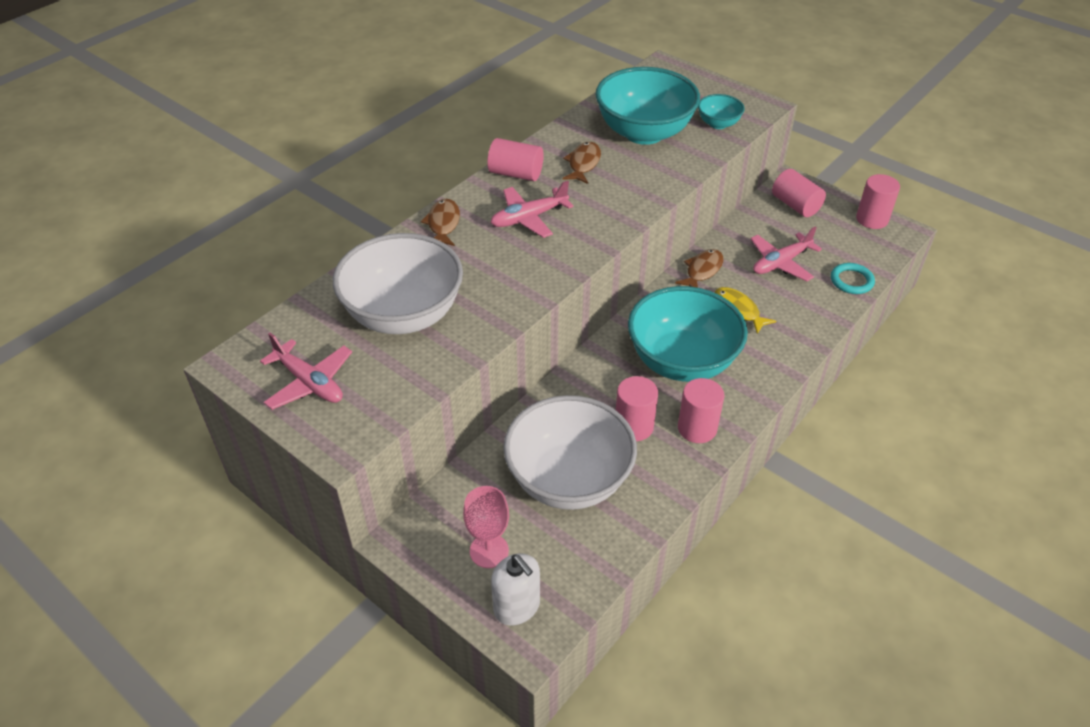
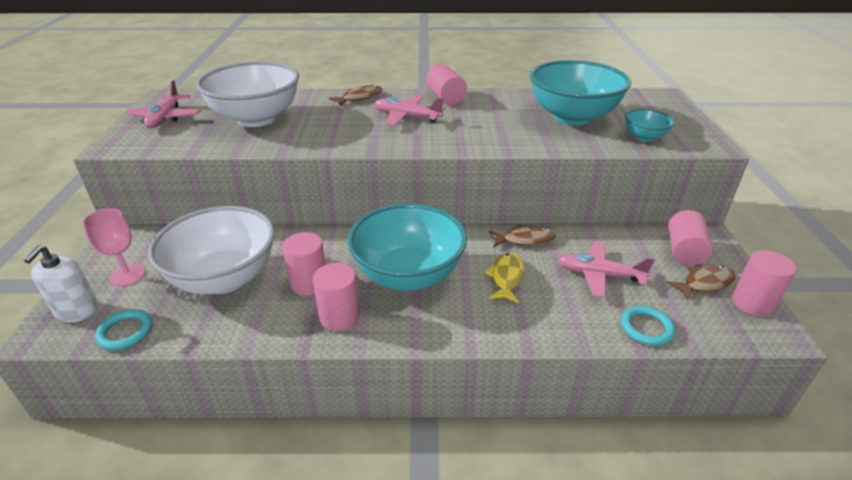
camera: 50 degrees right, 10 degrees down
(583, 164) = (496, 112): brown fish -> brown fish (704, 283)
(587, 577) = (125, 332): none -> turquoise ring

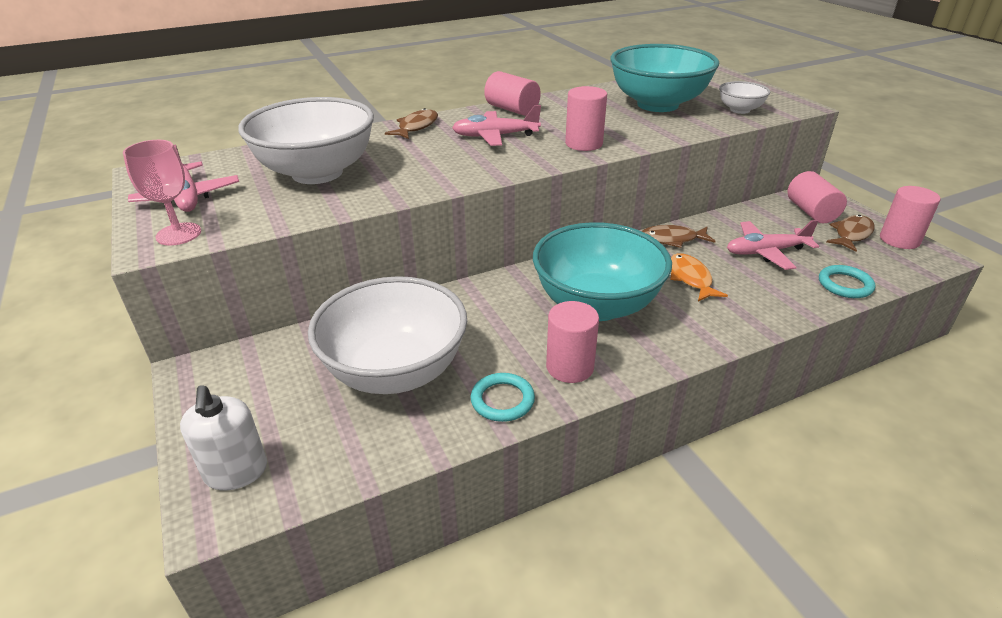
camera: 25 degrees left, 0 degrees up
(125, 332) = (333, 470): turquoise ring -> turquoise ring (502, 400)
(127, 275) = (261, 408): pink goblet -> pink goblet (178, 234)
(309, 283) = (501, 345): pink cylinder -> pink cylinder (584, 144)
(506, 277) = (690, 278): yellow fish -> orange fish
(525, 239) = (672, 239): brown fish -> brown fish turned 150 degrees counterclockwise
(644, 137) = (740, 110): turquoise bowl -> white bowl

